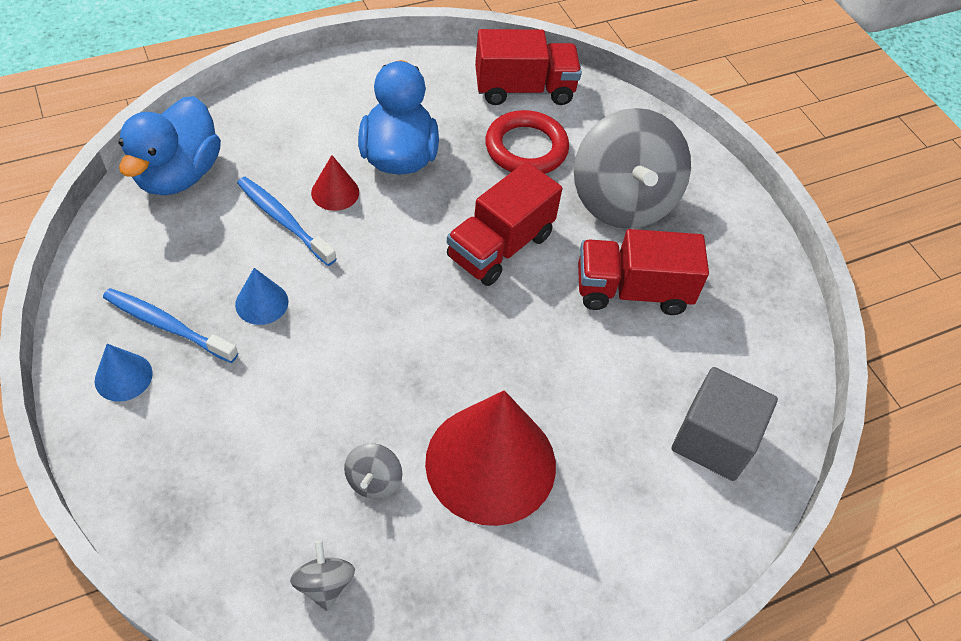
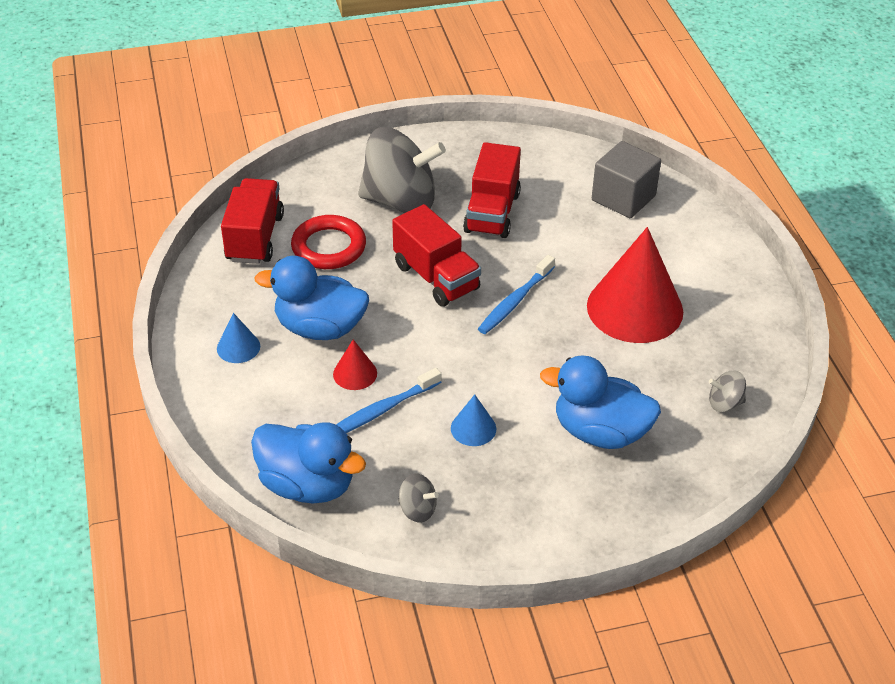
camera: 75 degrees left, 10 degrees down
(123, 377) = (540, 521): blue cone -> blue cone (238, 347)
(167, 325) = (489, 492): blue toothbrush -> blue toothbrush (515, 301)
(263, 432) = (600, 432): none -> blue duck
(374, 480) = (646, 371): grey spinning top -> grey spinning top (417, 509)

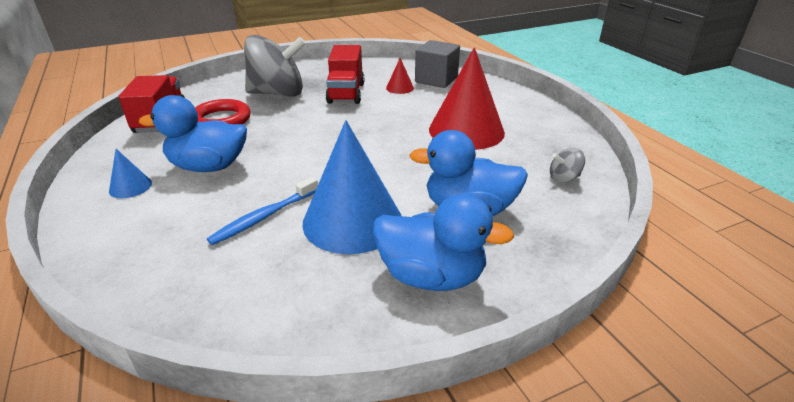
camera: 10 degrees left, 10 degrees down
(307, 485) = (181, 290): blue duck -> blue duck (431, 276)
(355, 373) = (239, 193): red cone -> red cone (400, 88)
(417, 509) = (303, 298): grey spinning top -> none
(436, 277) = (308, 128): red truck -> none
(473, 428) = (352, 220): blue cone -> blue cone, size x2.29
(515, 301) = (372, 135): blue toothbrush -> none

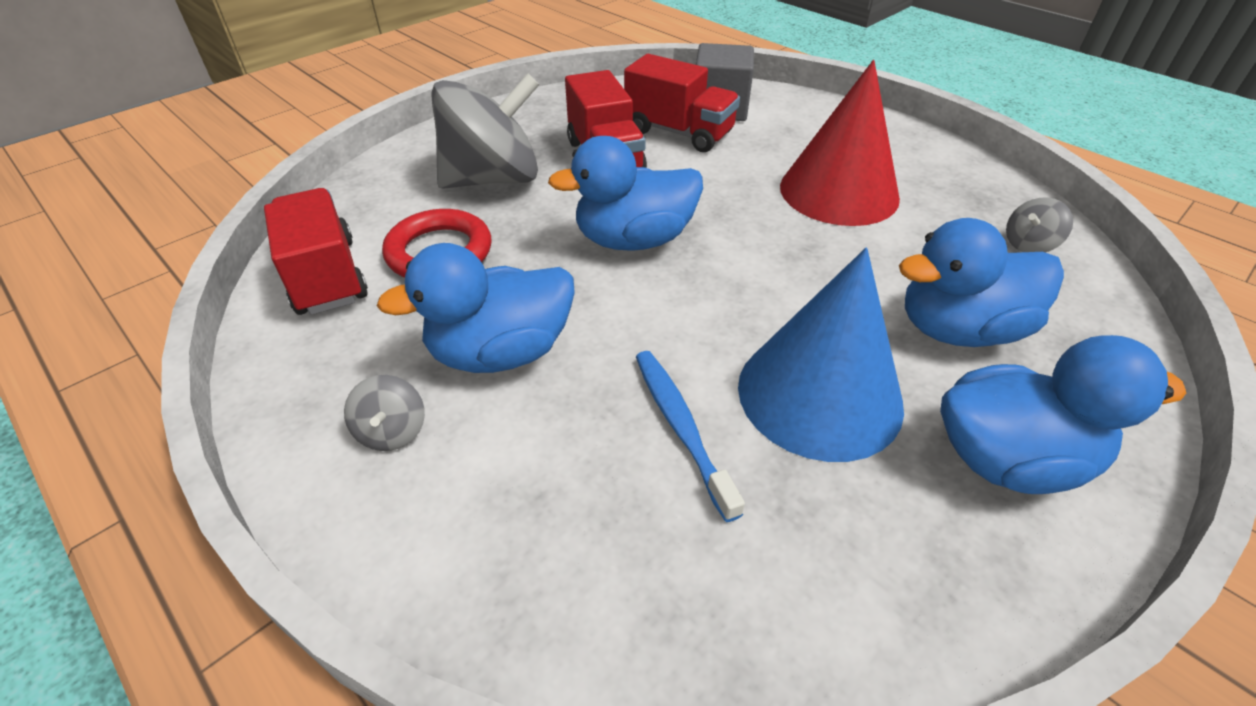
camera: 20 degrees left, 10 degrees up
(130, 187) = (392, 431): blue cone -> grey spinning top
(264, 217) = (681, 427): blue toothbrush -> blue toothbrush turned 135 degrees clockwise
(323, 132) = (634, 240): none -> blue duck
(400, 88) = (679, 132): red cone -> red truck

